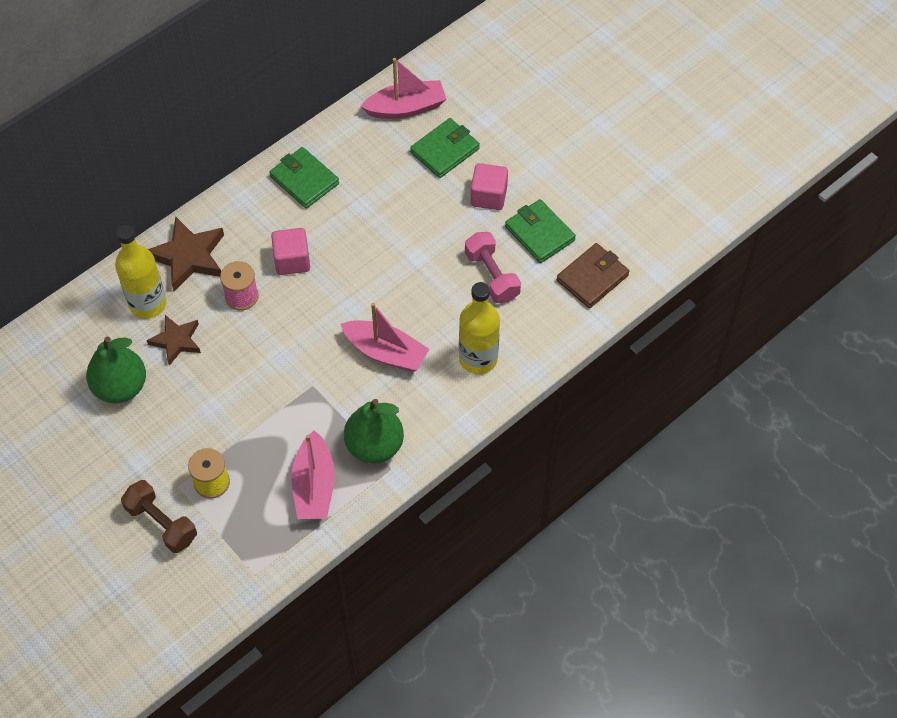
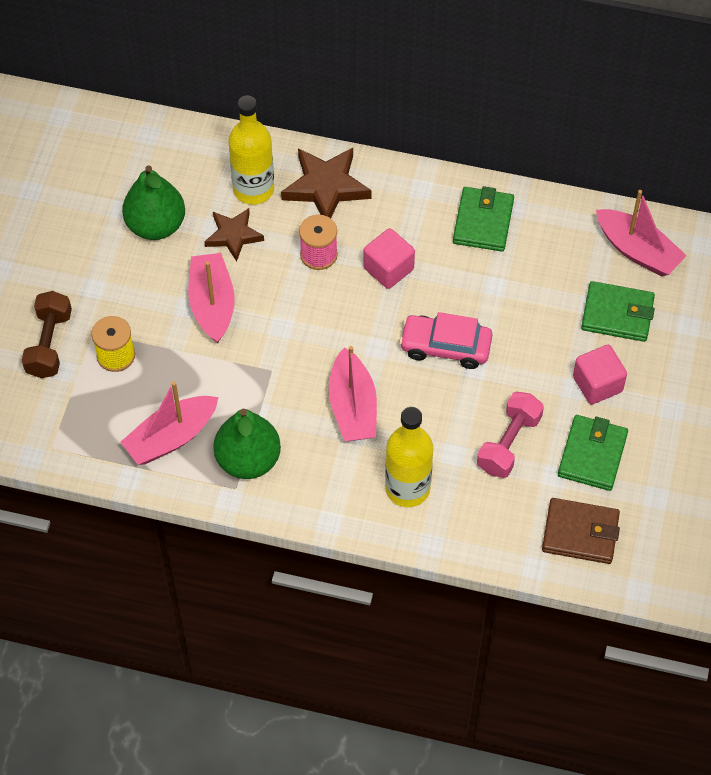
camera: 55 degrees right, 0 degrees up
(223, 390) = (212, 304): none -> pink boat
(385, 265) = (445, 347): none -> pink car

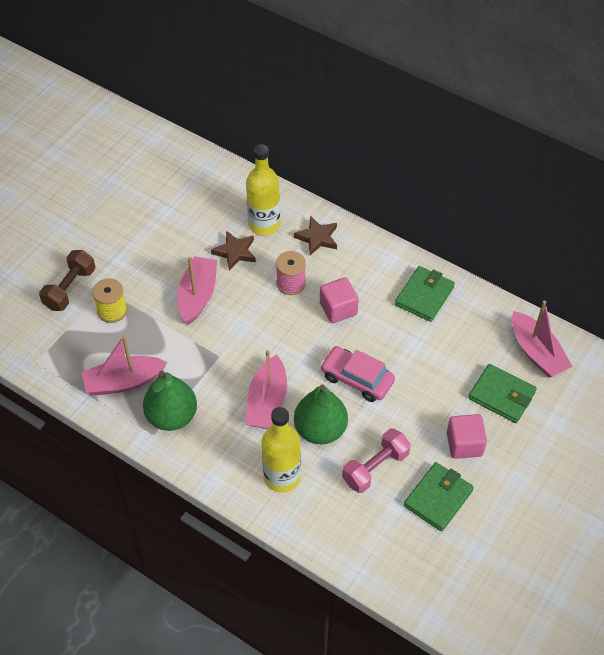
camera: 20 degrees right, 5 degrees down
(156, 225) = (183, 229): green pear -> green pear (320, 430)
(326, 187) = (317, 238): brown star -> brown star, size x0.65
(580, 533) = (403, 557): brown wallet -> none

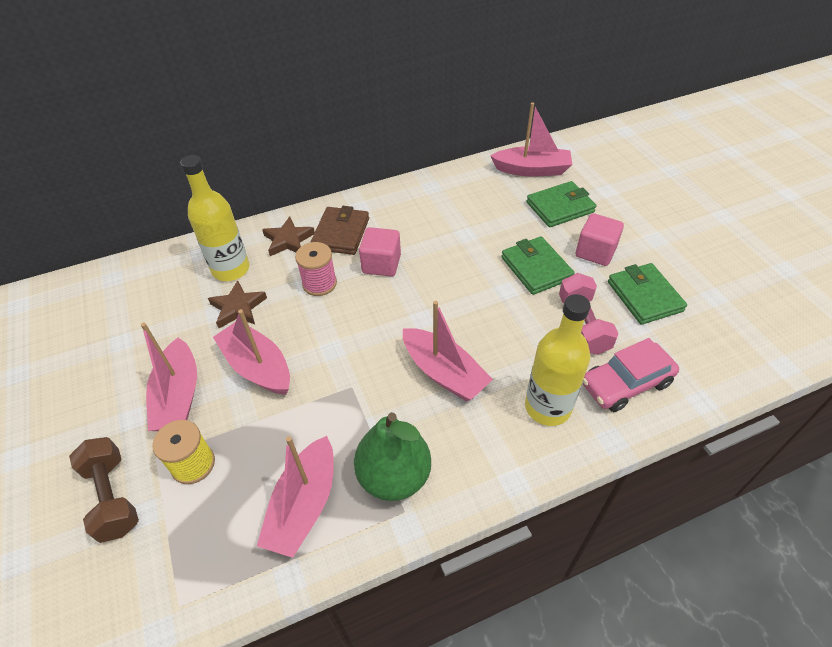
camera: 55 degrees left, 5 degrees down
(149, 271) = (179, 396): none -> pink boat
(320, 430) = (510, 345): green pear -> none
(349, 265) = (341, 233): none -> brown wallet
(357, 379) = (471, 289): pink car -> pink car (626, 383)
(424, 296) = (420, 204): green wallet -> green wallet (536, 268)

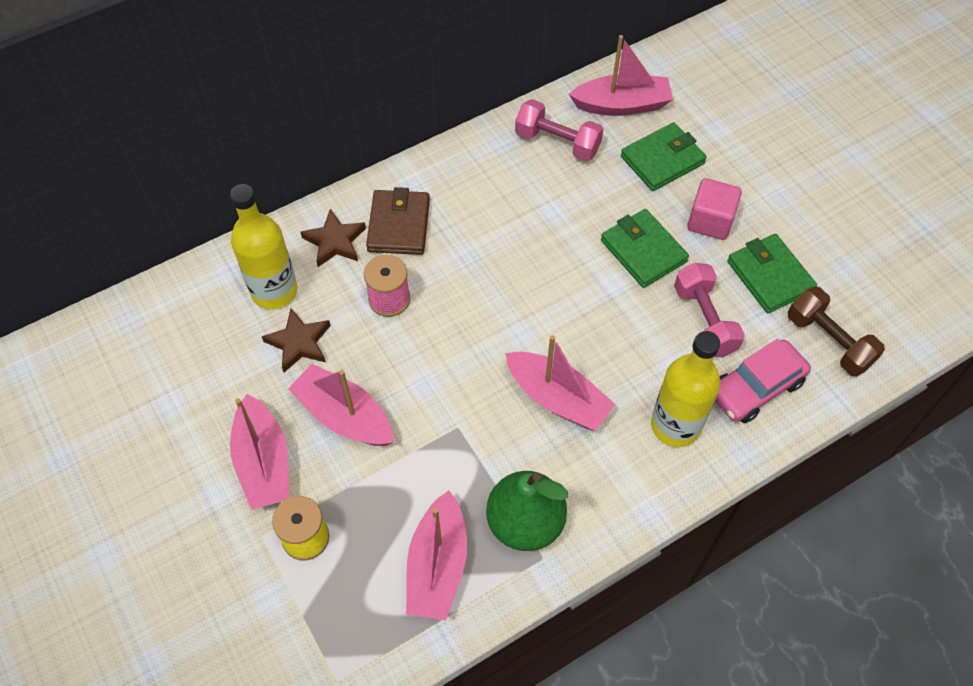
camera: 10 degrees left, 10 degrees up
(112, 497) = (229, 584): brown dumbbell -> brown dumbbell (828, 341)
(381, 264) = (458, 264): pink cube -> none
(477, 190) = (557, 142): none -> pink dumbbell

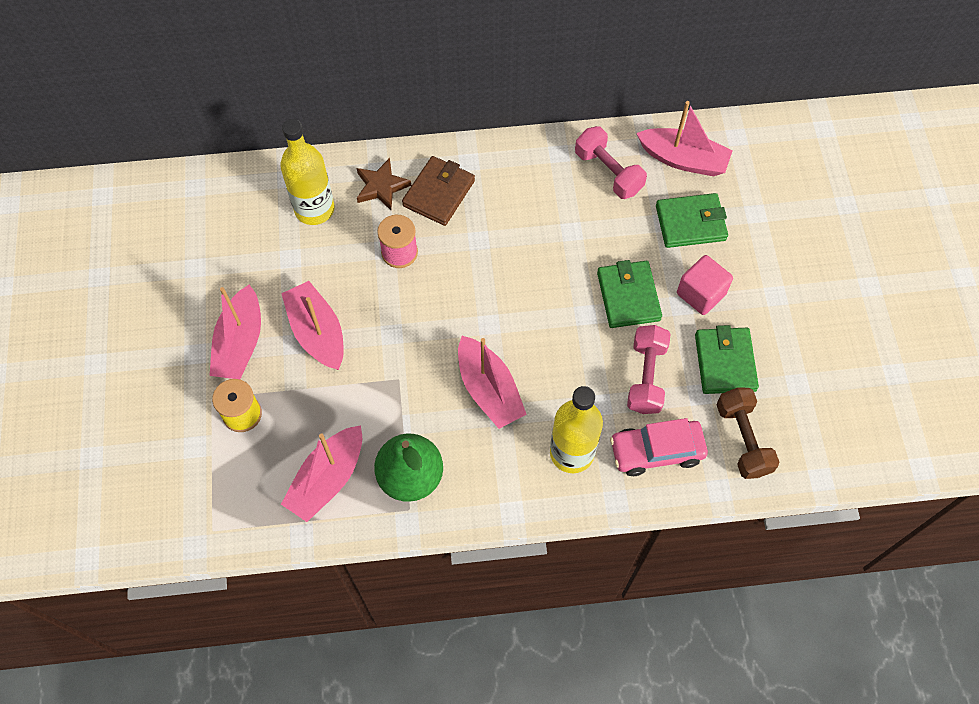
camera: 25 degrees right, 5 degrees up
(299, 343) = (312, 259): brown star -> none

